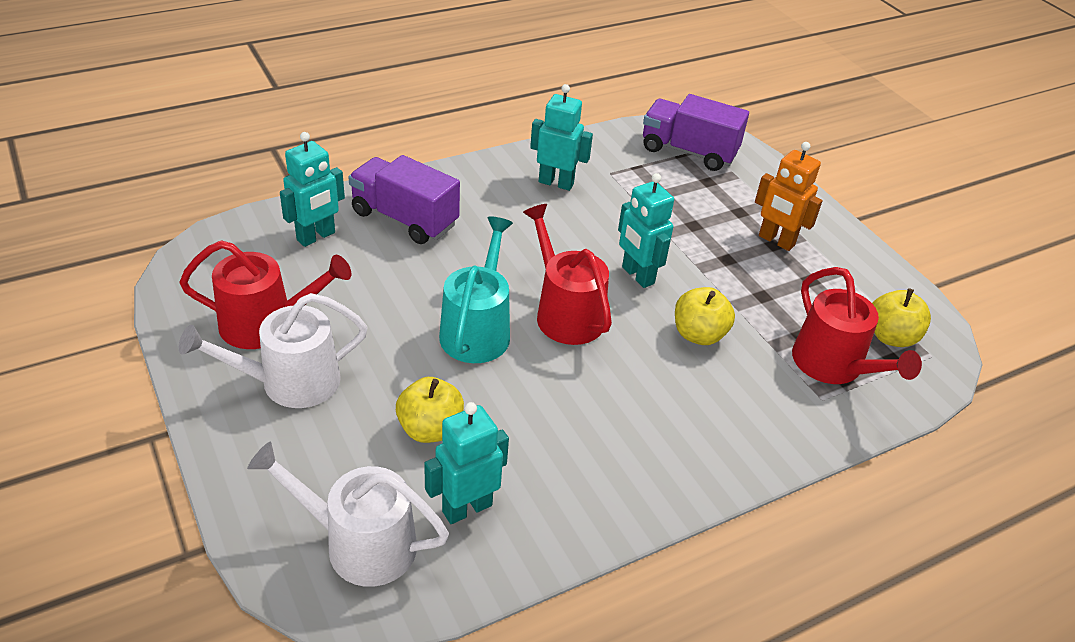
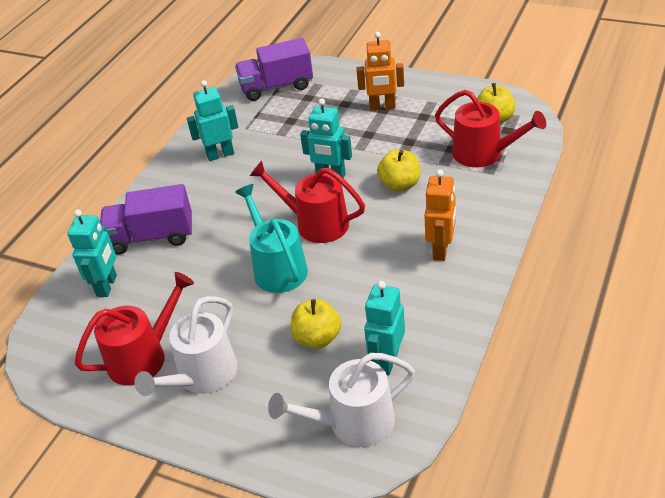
camera: 30 degrees left, 0 degrees up
(661, 436) = (441, 250): none -> orange robot

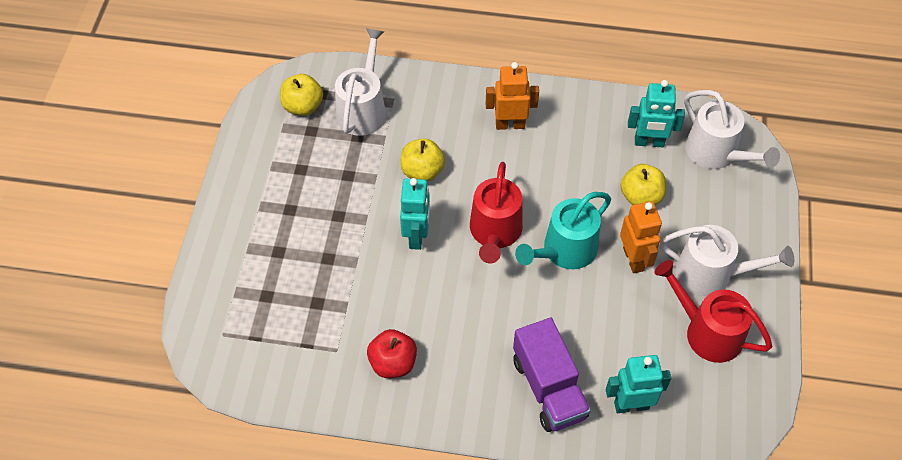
camera: 110 degrees left, 15 degrees up
(220, 154) = (393, 363): turquoise robot -> red apple
(276, 87) = (243, 339): purple truck -> none
(382, 107) = (284, 211): orange robot -> orange robot (634, 259)
(483, 153) = (363, 109): red watering can -> white watering can

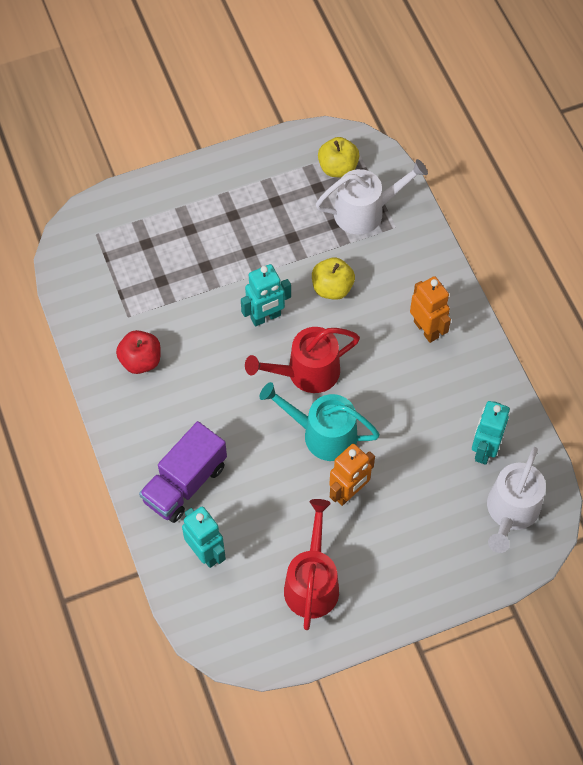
camera: 60 degrees right, 5 degrees up
(641, 197) = (419, 469): yellow apple -> none
(649, 142) = (484, 450): turquoise robot -> turquoise robot turned 45 degrees clockwise
(711, 274) = (373, 562): white watering can -> none

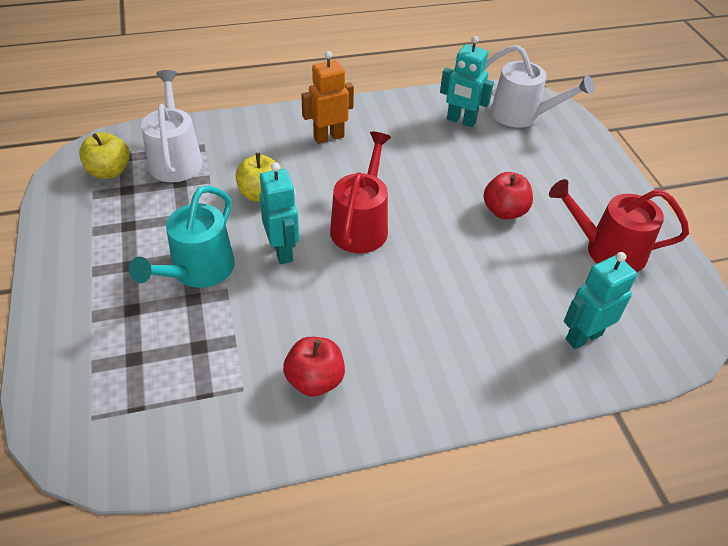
camera: 85 degrees left, 15 degrees down
(185, 483) = (494, 348): purple truck -> none
(307, 372) = (361, 226): red watering can -> red watering can turned 150 degrees counterclockwise
(323, 434) = (437, 222): turquoise watering can -> turquoise watering can (198, 270)
(349, 492) = (504, 211): orange robot -> red apple

